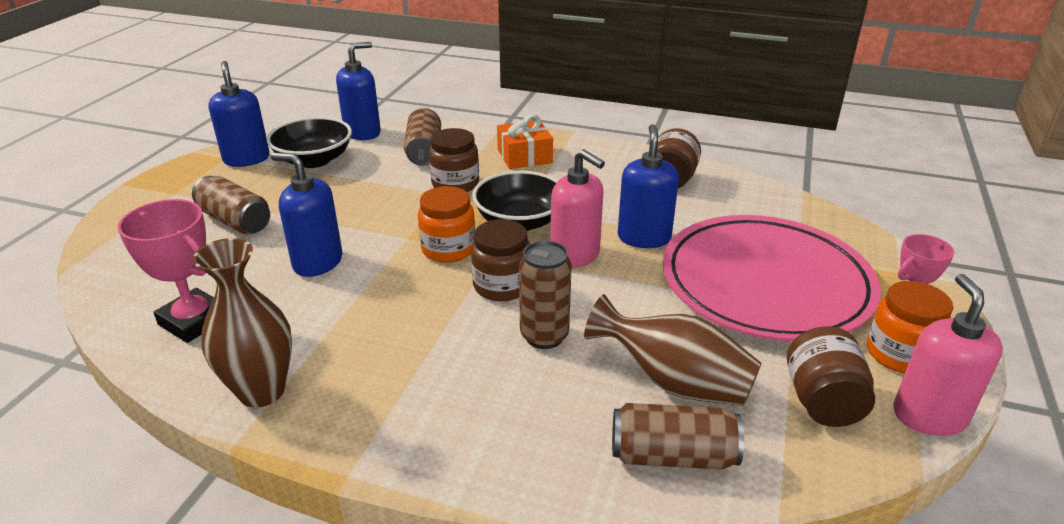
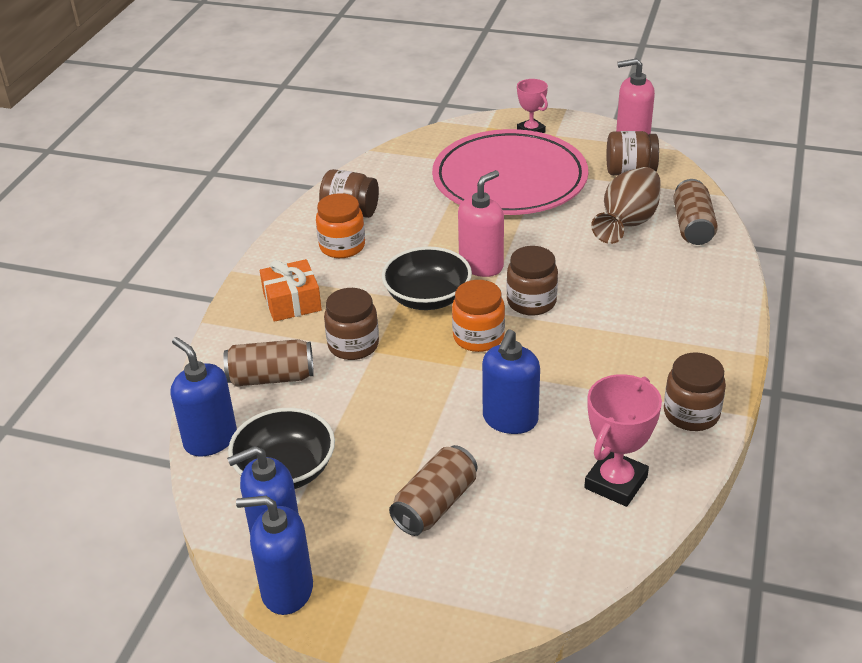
camera: 90 degrees left, 5 degrees up
(262, 391) = (691, 414): brown vase -> brown jar
(544, 336) = (592, 277): brown can -> none
(644, 237) = (450, 230): blue soap dispenser -> blue soap dispenser (286, 590)
(899, 354) = (579, 140): orange jar -> orange jar (342, 246)

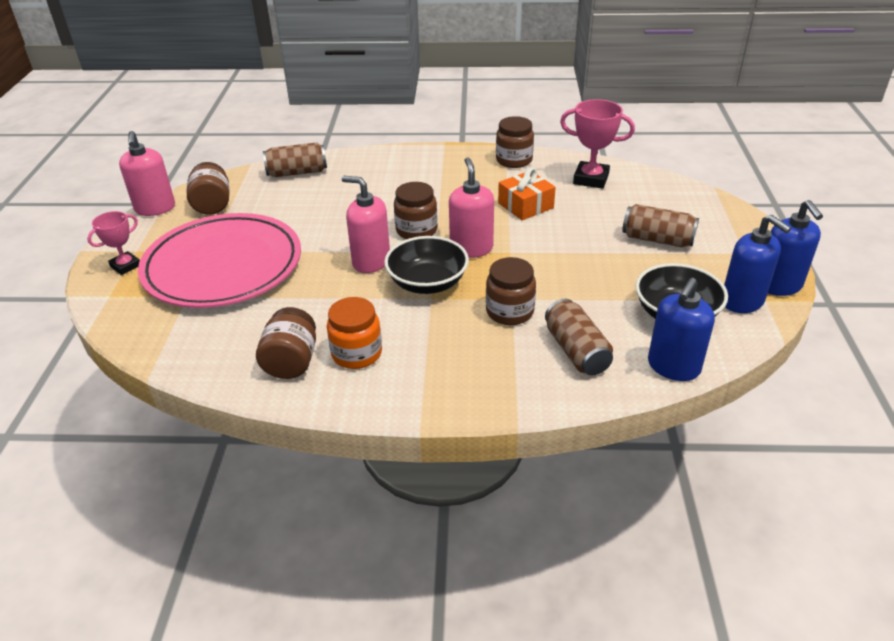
camera: 105 degrees left, 0 degrees up
(292, 302) = (461, 367): orange gift -> orange gift (525, 205)
(478, 337) = (471, 248): orange jar -> pink soap dispenser
(510, 419) = (557, 222): blue soap dispenser -> none
(627, 223) = (295, 199): brown vase -> none

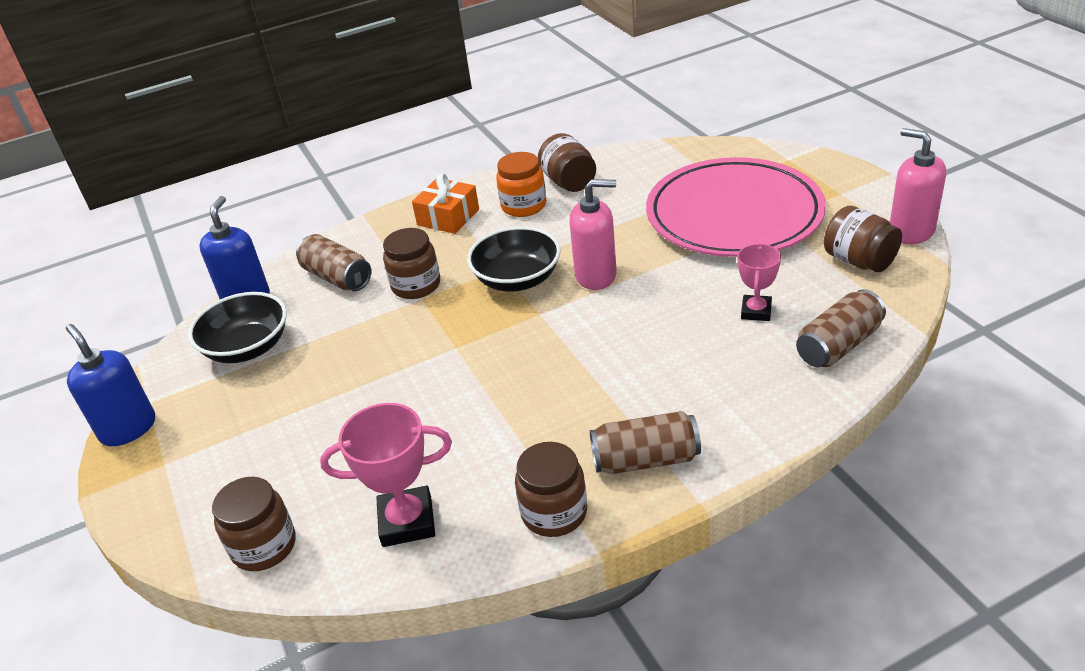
camera: 155 degrees right, 0 degrees up
(125, 266) = (822, 180): pink trophy -> pink trophy (756, 311)
(416, 230) = (585, 329): brown jar -> brown jar (264, 546)
(471, 248) = (502, 333): pink soap dispenser -> none
(525, 205) = (478, 423): orange gift -> orange gift (448, 217)
(657, 239) = (280, 439): brown can -> brown can (645, 460)
(742, 301) = (174, 390): blue soap dispenser -> none

